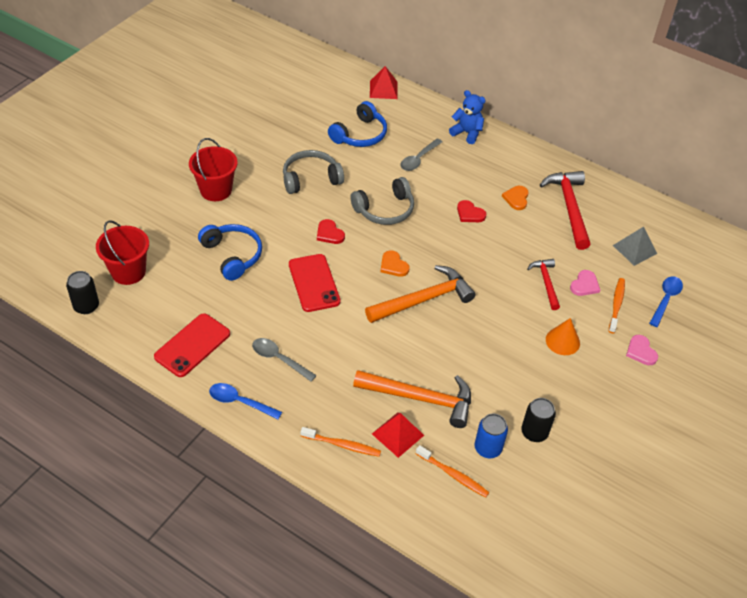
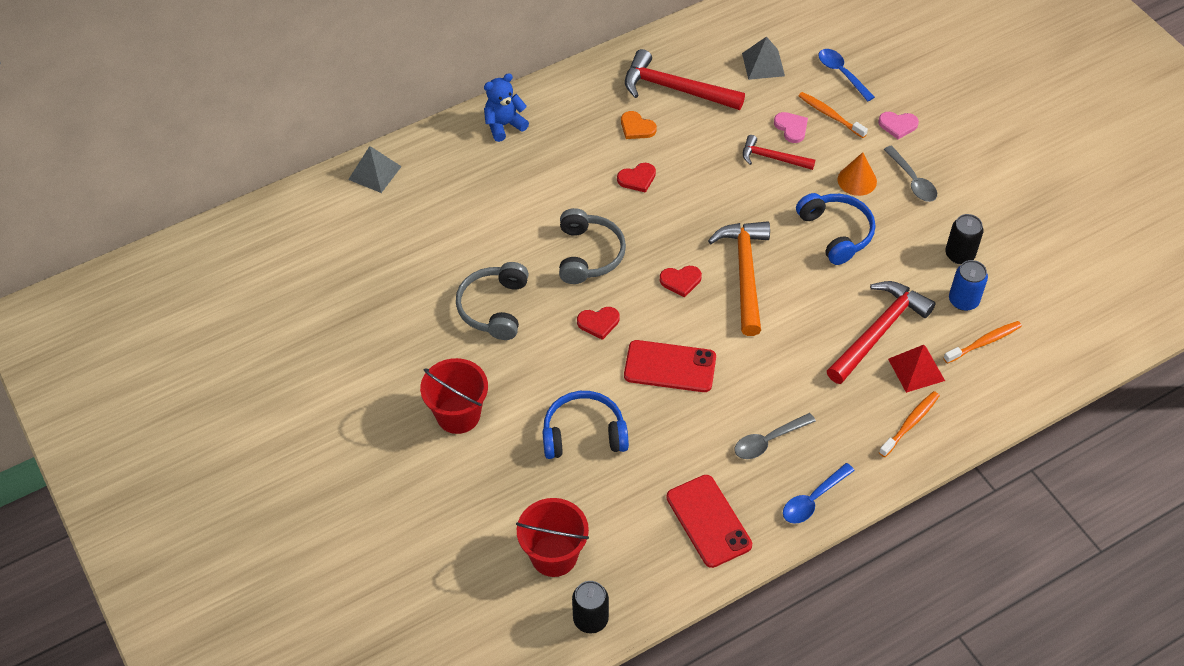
camera: 60 degrees left, 5 degrees up
(360, 135) = (444, 228): blue headphones -> blue headphones (836, 232)
(383, 89) = (375, 173): red pyramid -> grey pyramid
(393, 265) = (681, 281): orange heart -> red heart
(418, 159) = (522, 188): grey spoon -> grey spoon (912, 180)
(420, 398) = (879, 331): orange hammer -> red hammer

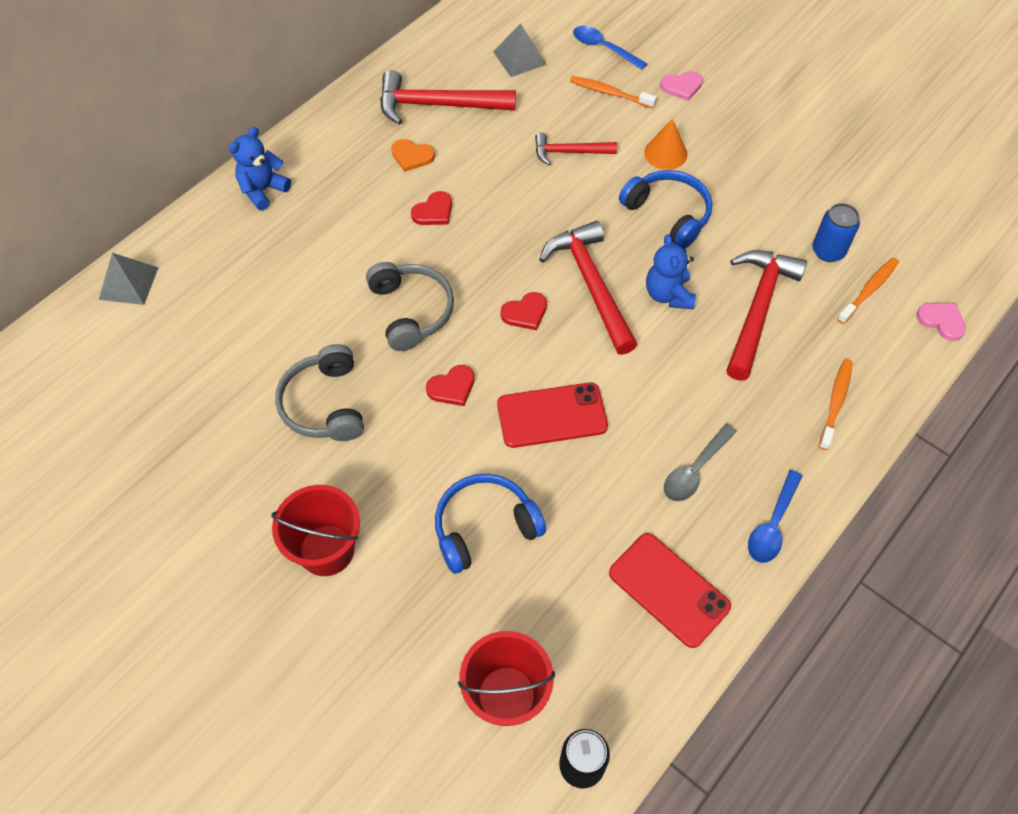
camera: 20 degrees left, 5 degrees up
(745, 273) = (591, 285): orange hammer -> red hammer
(791, 128) = (575, 116): pink heart -> pink heart (941, 321)
(807, 299) = (668, 294): none -> blue teddy bear
(912, 180) = (721, 139): grey spoon -> none
(916, 369) = (814, 340): red pyramid -> none
(959, 254) = (802, 203): black can -> none

